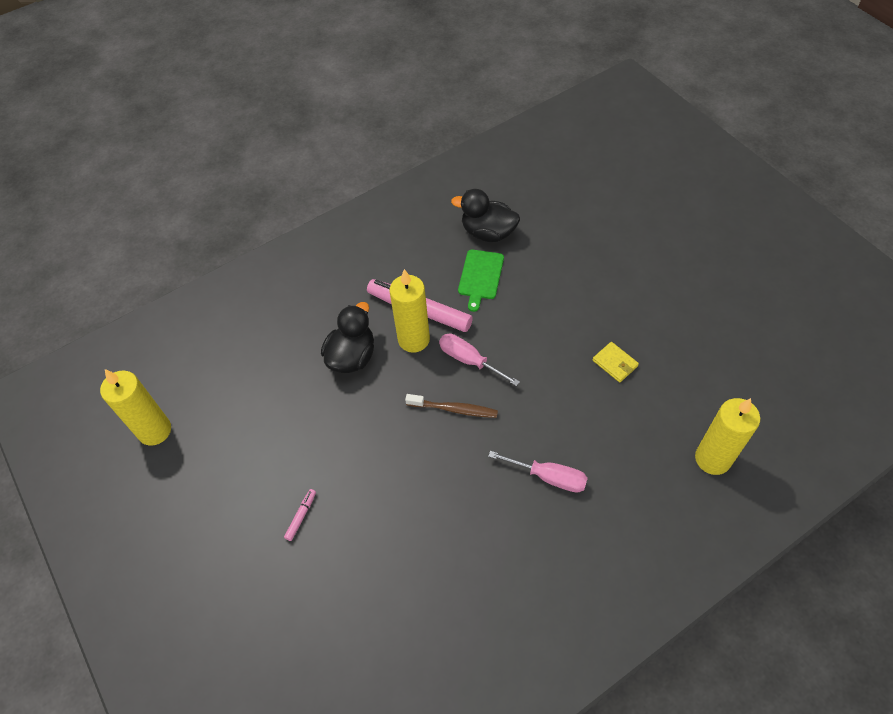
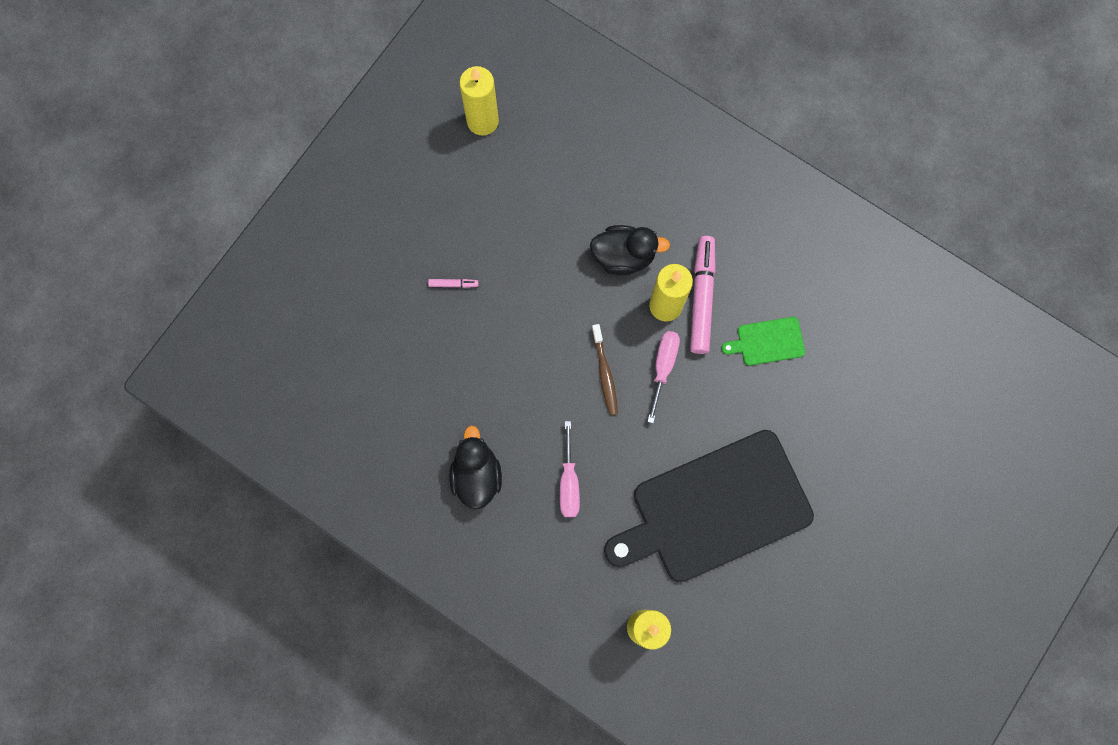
camera: 65 degrees right, 20 degrees up
(488, 233) = (829, 328): black duck -> black duck (476, 475)
(615, 363) = (715, 508): yellow wallet -> black cutting board

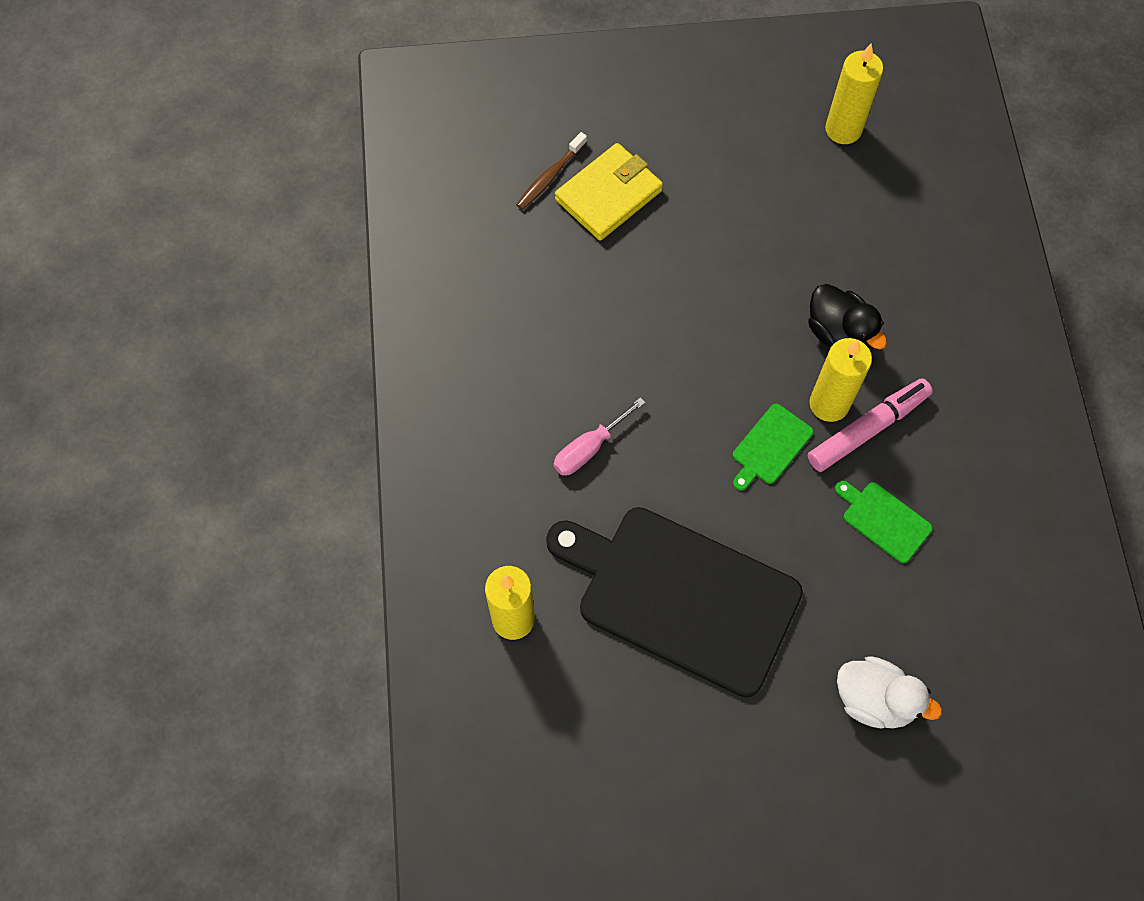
camera: 50 degrees right, 10 degrees down
(396, 314) = (608, 195): none -> yellow wallet
(453, 284) = (677, 218): pink marker -> none
(476, 475) = (526, 367): black duck -> none
(604, 373) = (717, 401): brown toothbrush -> brown toothbrush (550, 176)
(663, 367) = (770, 446): pink screwdriver -> green cutting board
(871, 449) = (874, 699): none -> white duck

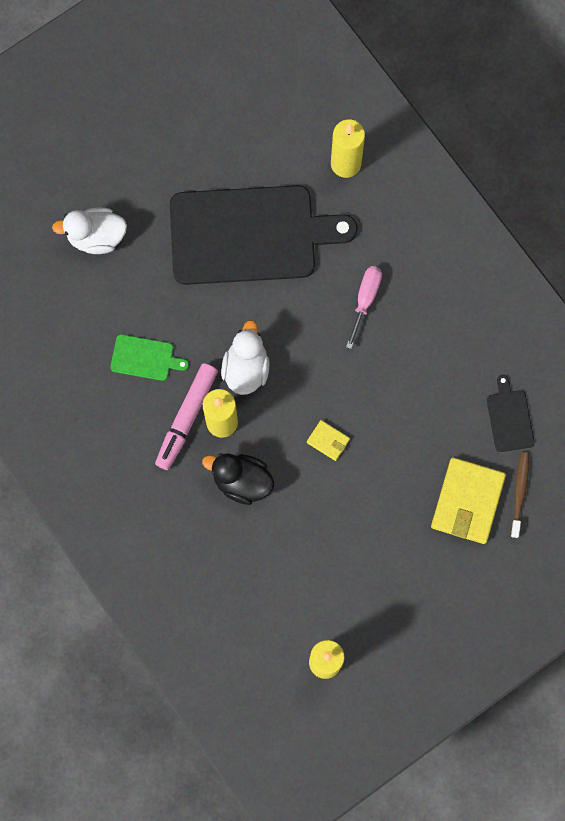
camera: 150 degrees right, 10 degrees up
(512, 248) = (509, 418): none -> black cutting board
(720, 325) = (328, 441): none -> yellow wallet
(770, 446) = (246, 368): green cutting board -> white duck

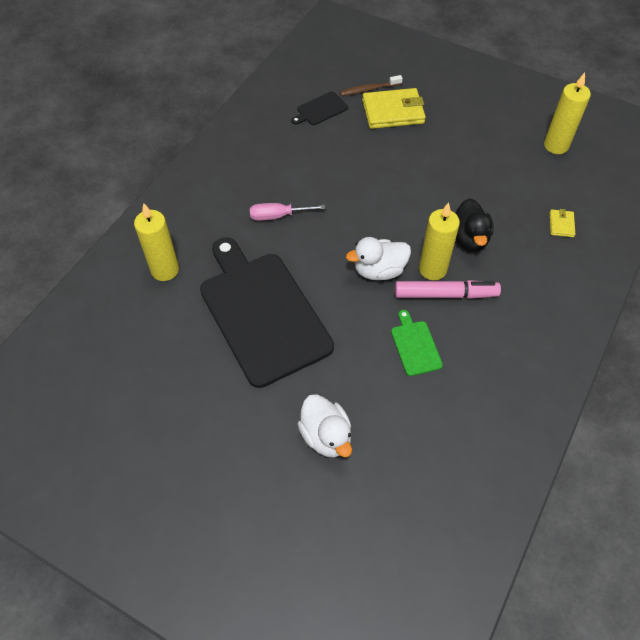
camera: 115 degrees left, 20 degrees down
(328, 441) = (402, 199): yellow wallet -> yellow wallet (561, 224)

